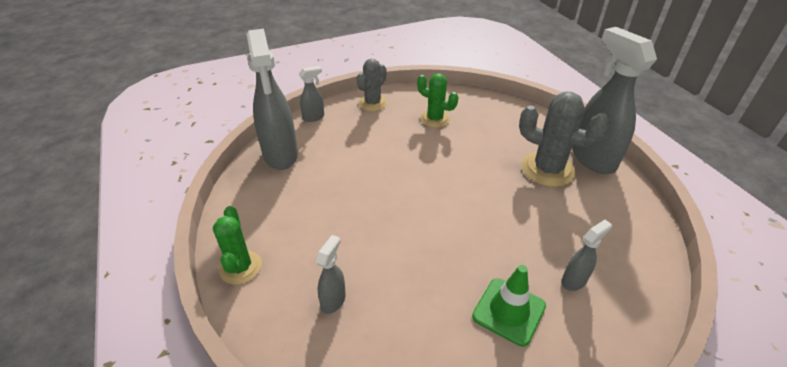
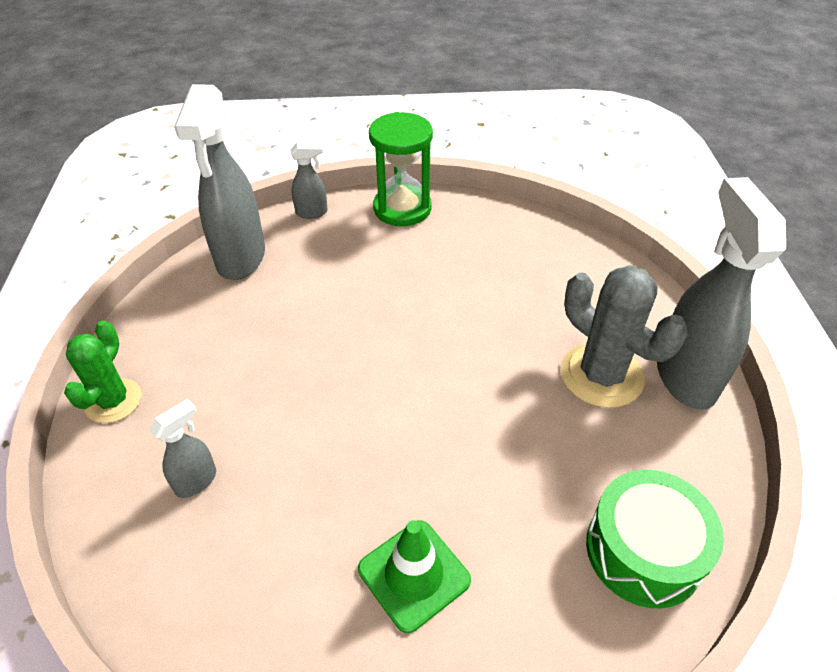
camera: 20 degrees right, 5 degrees up
(372, 103) = (402, 208): grey cactus -> green hourglass
(435, 119) = (477, 253): green cactus -> none
(574, 281) = (536, 561): grey spray bottle -> none
(627, 256) = (644, 550): none -> green drum

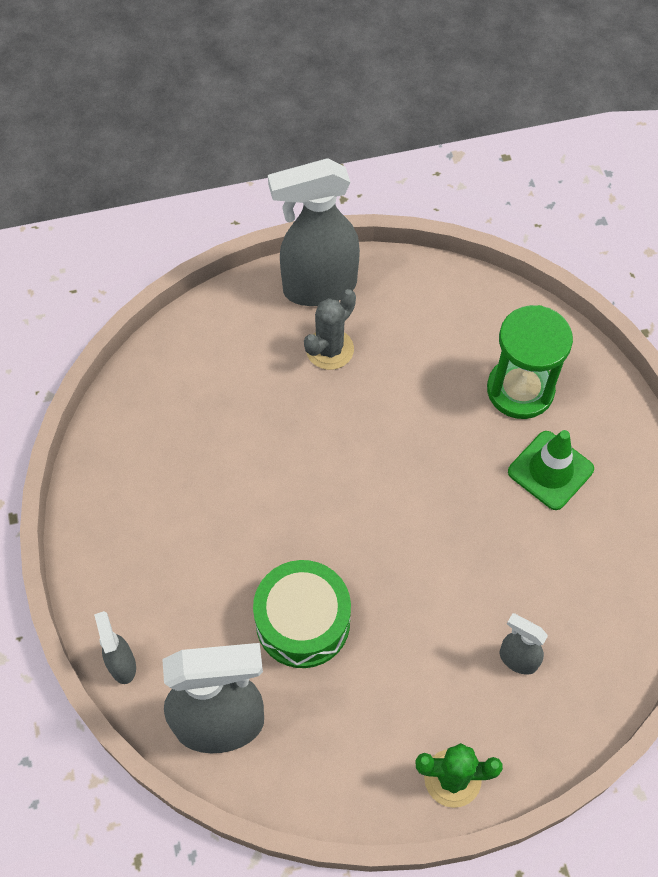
camera: 100 degrees left, 15 degrees up
(402, 208) = (103, 558): green hourglass -> green hourglass (520, 390)
(601, 375) = (329, 349): grey cactus -> grey cactus, size x0.65
(644, 550) = (490, 324): green drum -> green drum (303, 622)

